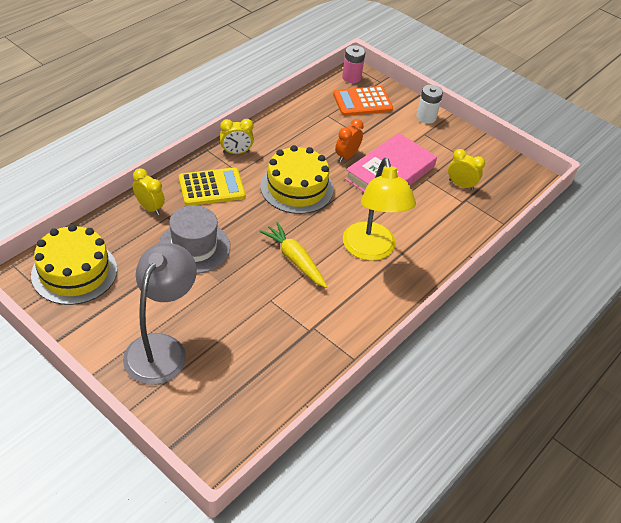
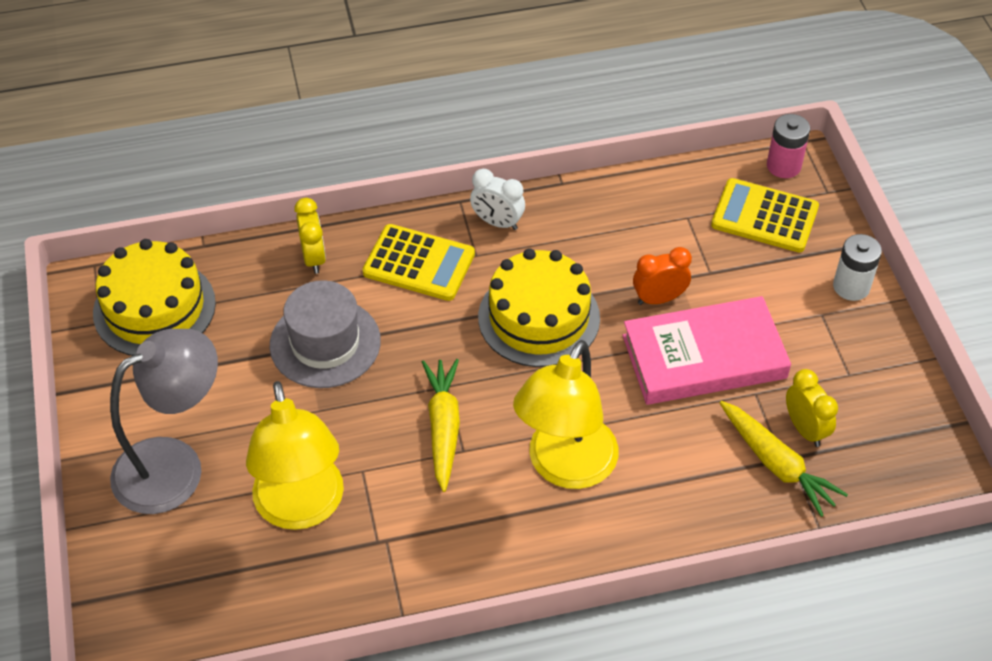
camera: 40 degrees right, 5 degrees up
(236, 152) = (497, 222): yellow clock -> white clock
(255, 334) = (302, 508): none -> yellow lamp
(362, 102) = (764, 216): orange calculator -> yellow calculator
(462, 205) = (776, 464): none -> yellow carrot

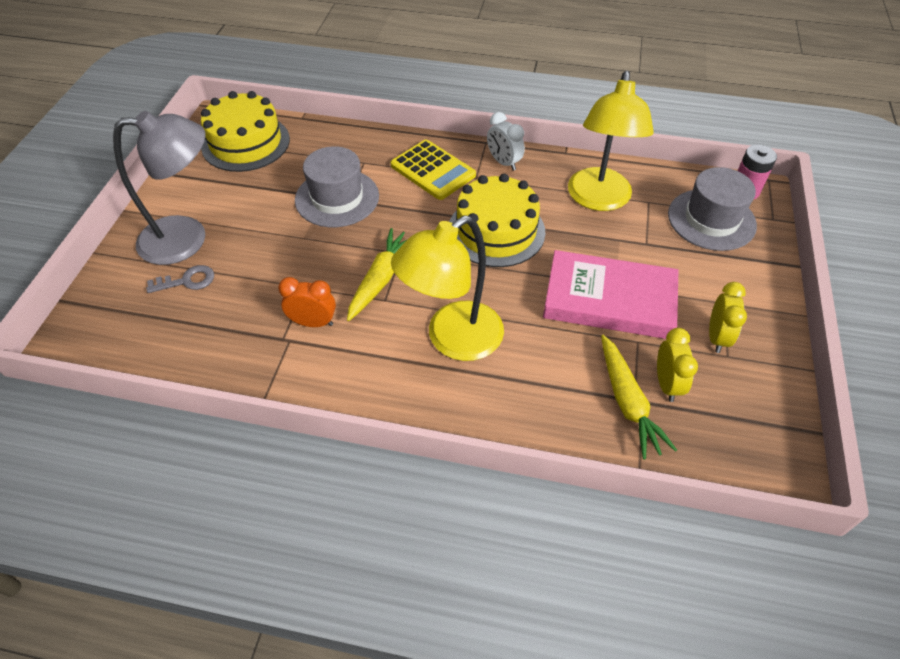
camera: 25 degrees right, 0 degrees up
(215, 518) = (187, 281): none -> grey key
(302, 508) = (247, 296): yellow lamp -> yellow lamp (598, 199)
(313, 258) = (365, 146): yellow clock -> yellow clock (716, 337)
(659, 299) = (595, 248): orange clock -> orange clock (313, 323)
(764, 216) = (711, 219): yellow calculator -> grey hat
(851, 286) = (761, 291): white battery -> none

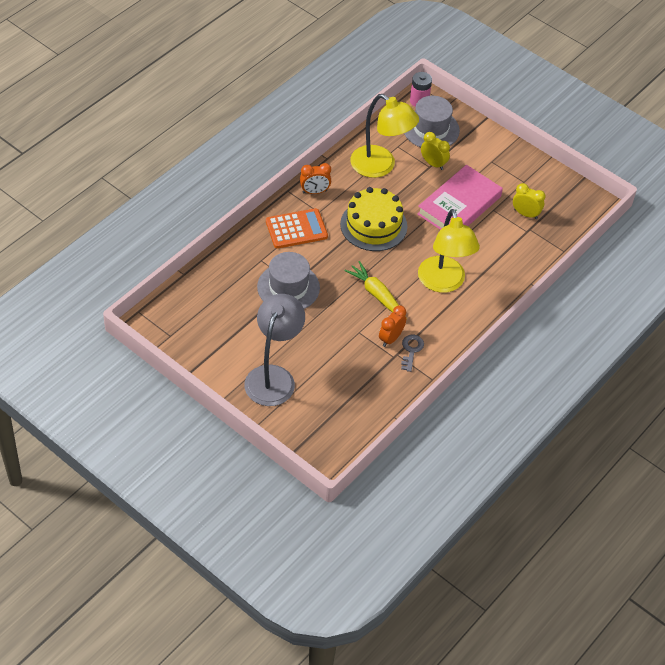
camera: 65 degrees left, 0 degrees up
(187, 281) = (314, 387): grey key -> grey key (411, 350)
(245, 143) = (190, 315): yellow cake -> none
(433, 170) = (296, 229): yellow calculator -> orange calculator
(503, 162) = (314, 192): white clock -> orange clock
(627, 402) = (526, 234): yellow carrot -> none
(716, 337) = (510, 178): yellow clock -> yellow clock (433, 164)

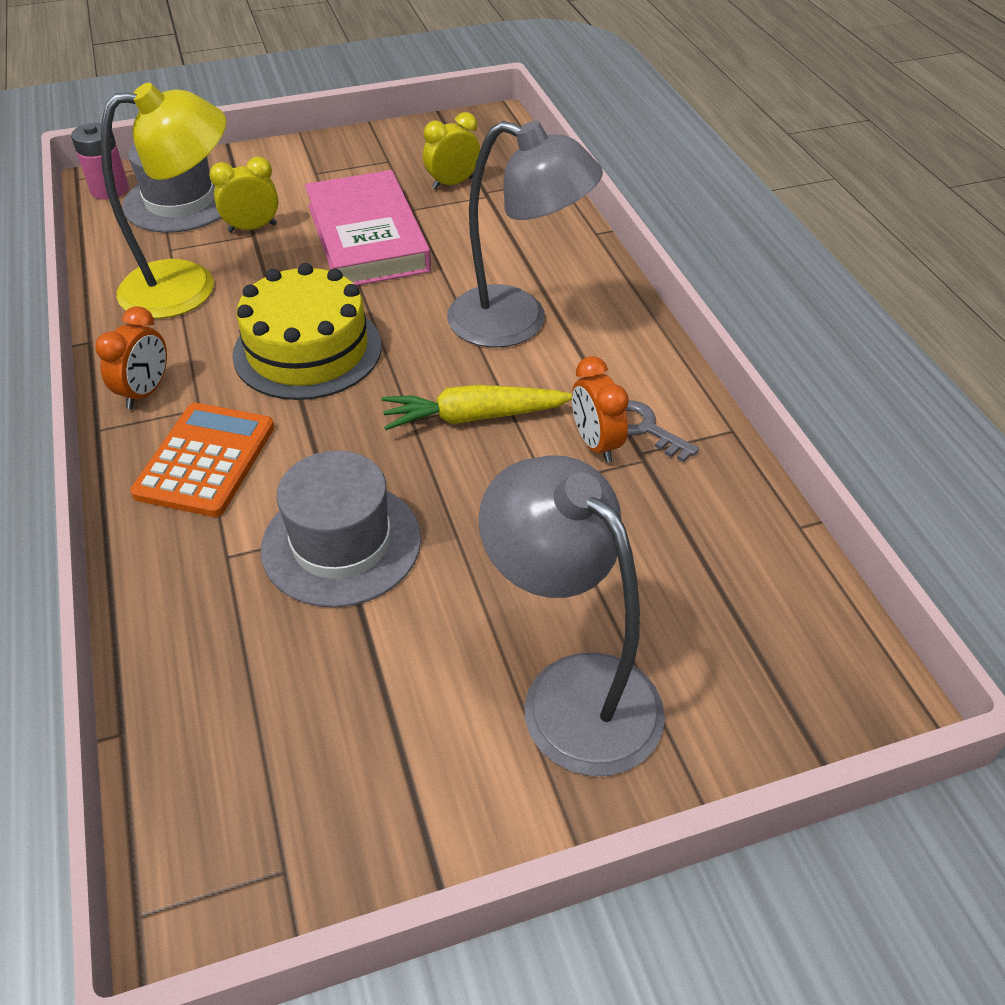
camera: 55 degrees left, 5 degrees down
(443, 283) = (517, 322): yellow lamp -> grey lamp

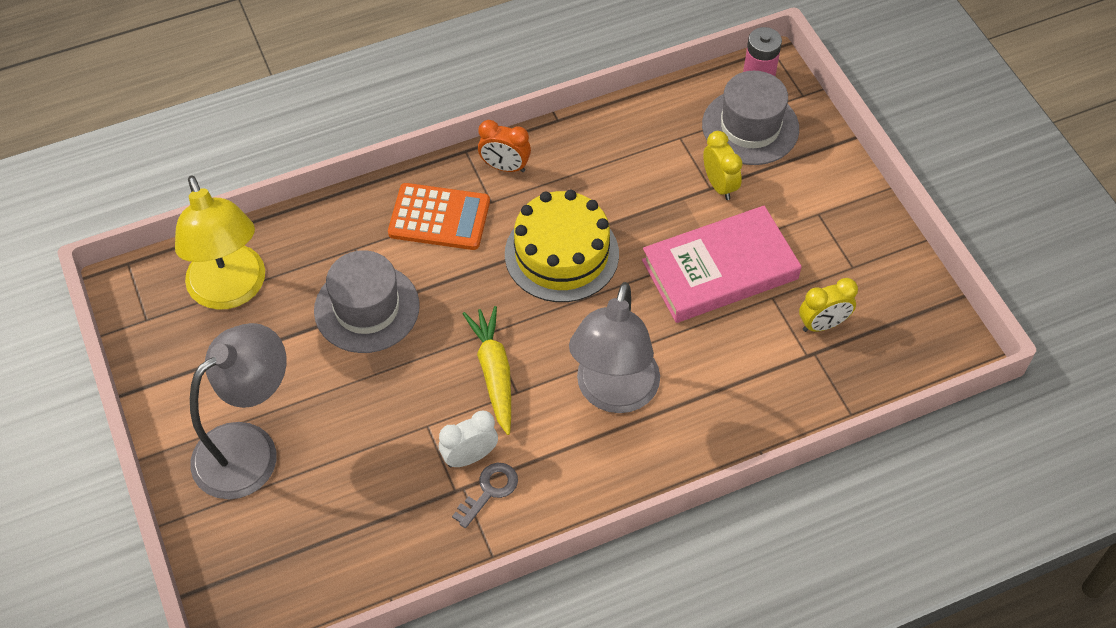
camera: 85 degrees right, 10 degrees up
(188, 286) = (632, 161): yellow lamp -> yellow lamp (231, 291)
(452, 183) = (822, 324): yellow clock -> yellow clock turned 105 degrees clockwise
(596, 444) = (470, 457): orange clock -> white clock

